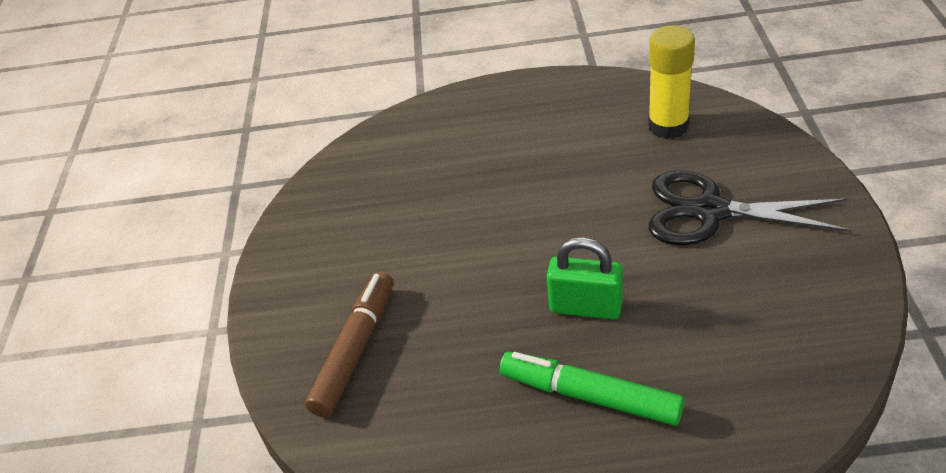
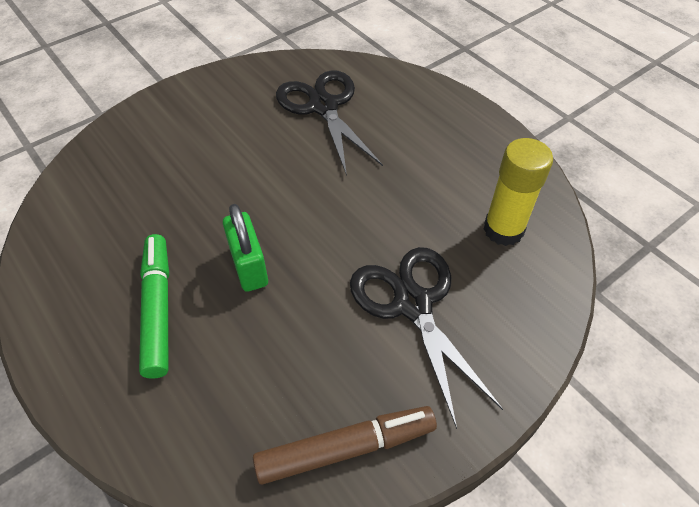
camera: 50 degrees right, 10 degrees up
(355, 350) = (142, 159): brown marker -> brown marker (346, 448)
(412, 179) = (324, 107): none -> black scissors

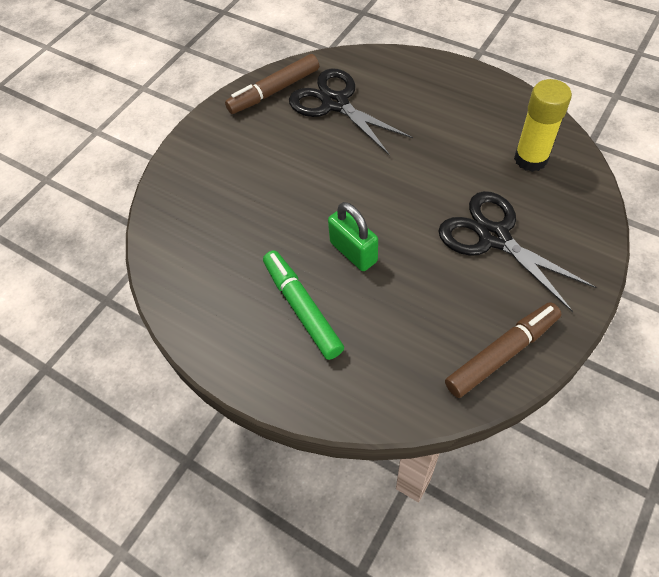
camera: 15 degrees left, 5 degrees up
(270, 77) = (274, 91): none -> brown marker

